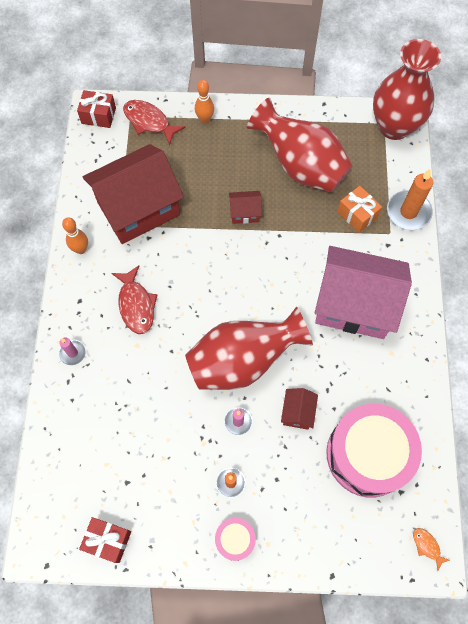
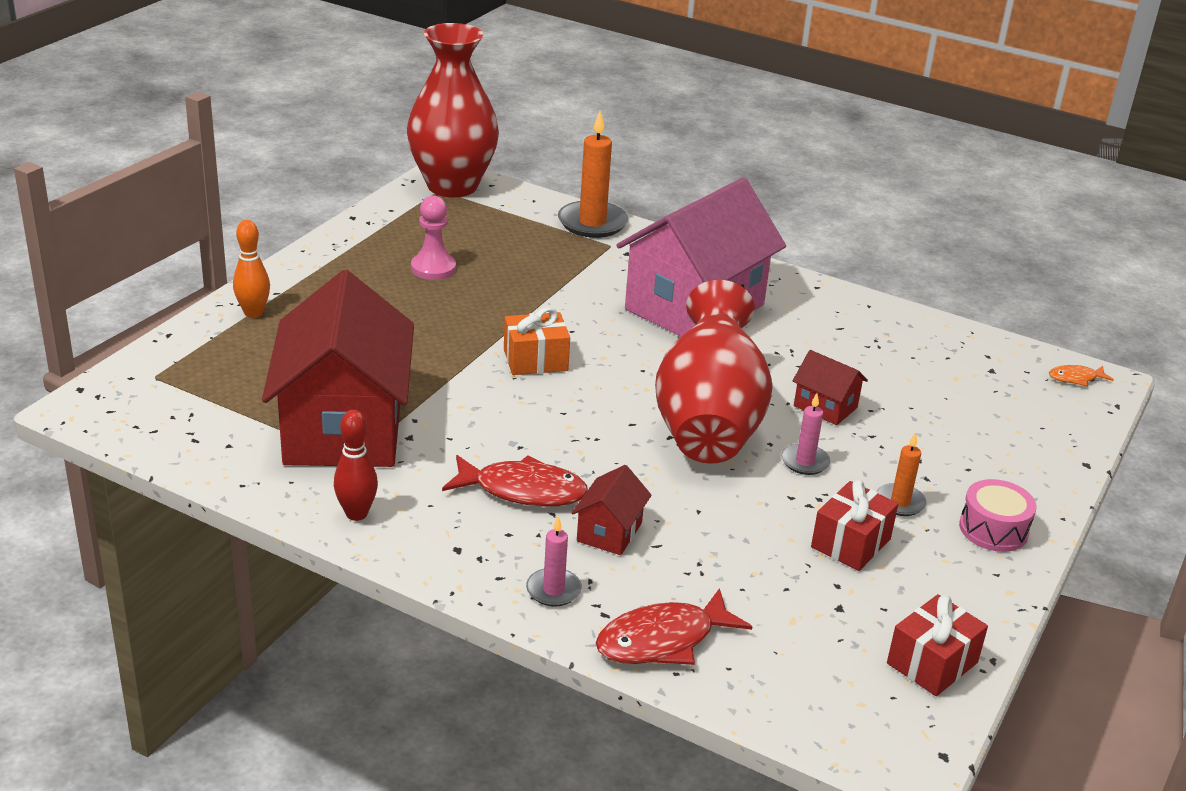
camera: 65 degrees left, 35 degrees down
(81, 249) = (356, 514): orange bowling pin -> red bowling pin
(98, 116) = (108, 407): red gift -> red gift (850, 543)
(149, 122) = (189, 363): red fish -> red fish (662, 640)
(244, 213) = (460, 337): red house -> red house (609, 532)
(300, 166) = (433, 268): red vase -> pink pawn
(357, 214) = (558, 257): orange gift -> orange gift (535, 360)
(368, 454) = (924, 375): pink drum -> none

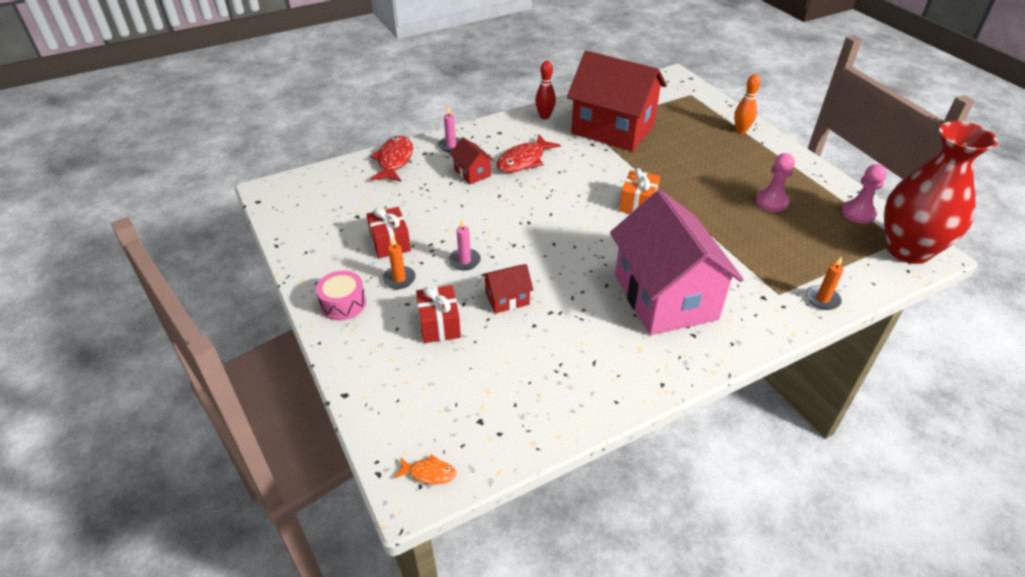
camera: 125 degrees right, 10 degrees up
(405, 215) = (858, 213): none -> pink pawn
(592, 223) = (822, 299): orange candle -> orange candle, size x0.55
(708, 424) = (529, 241): red vase -> none
(932, 663) = (297, 225): red gift -> red gift (439, 324)
(1075, 378) = (429, 473): orange fish -> orange fish turned 75 degrees clockwise

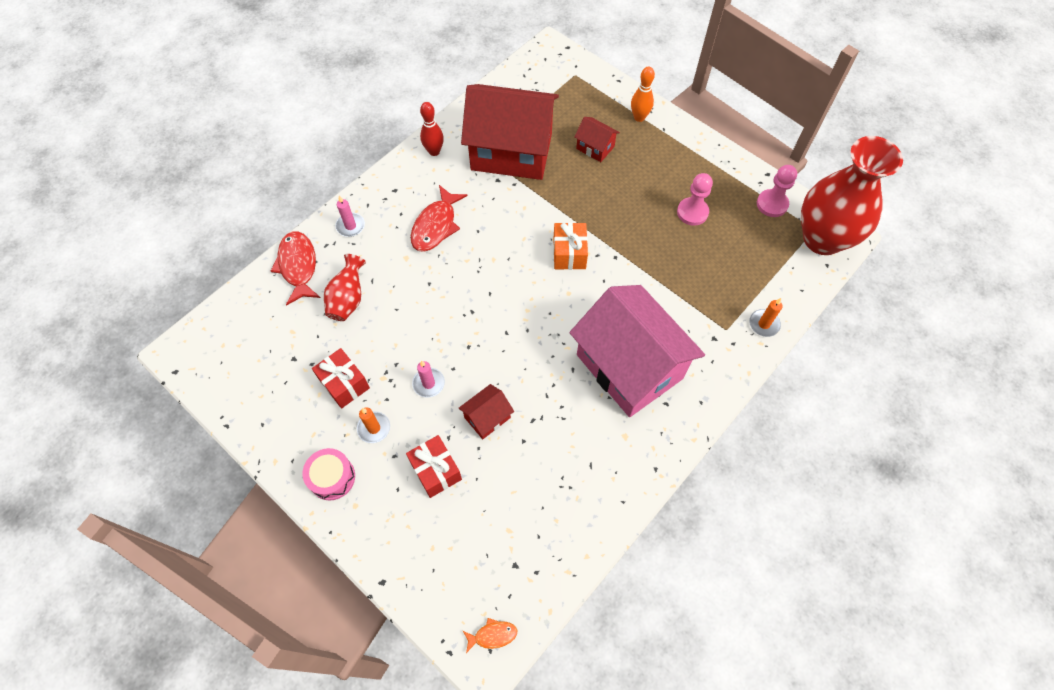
camera: 20 degrees left, 20 degrees up
(424, 189) = (348, 299): none -> red vase
(472, 173) = (389, 260): red house -> red house (595, 147)

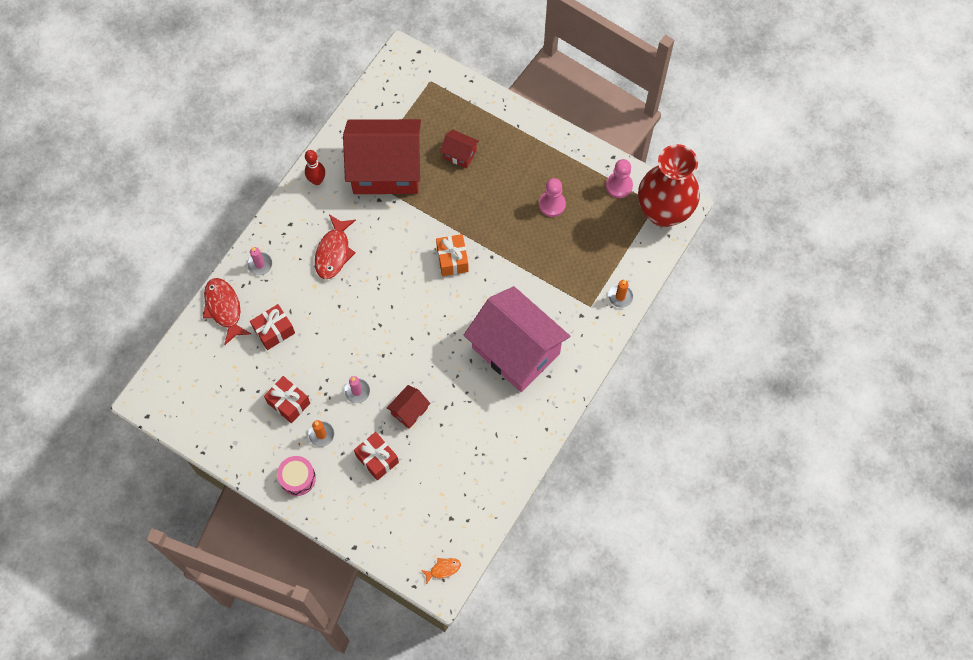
camera: 10 degrees left, 5 degrees up
(348, 299) = (274, 331): red vase -> red gift
(639, 117) = (494, 117): orange bowling pin -> none

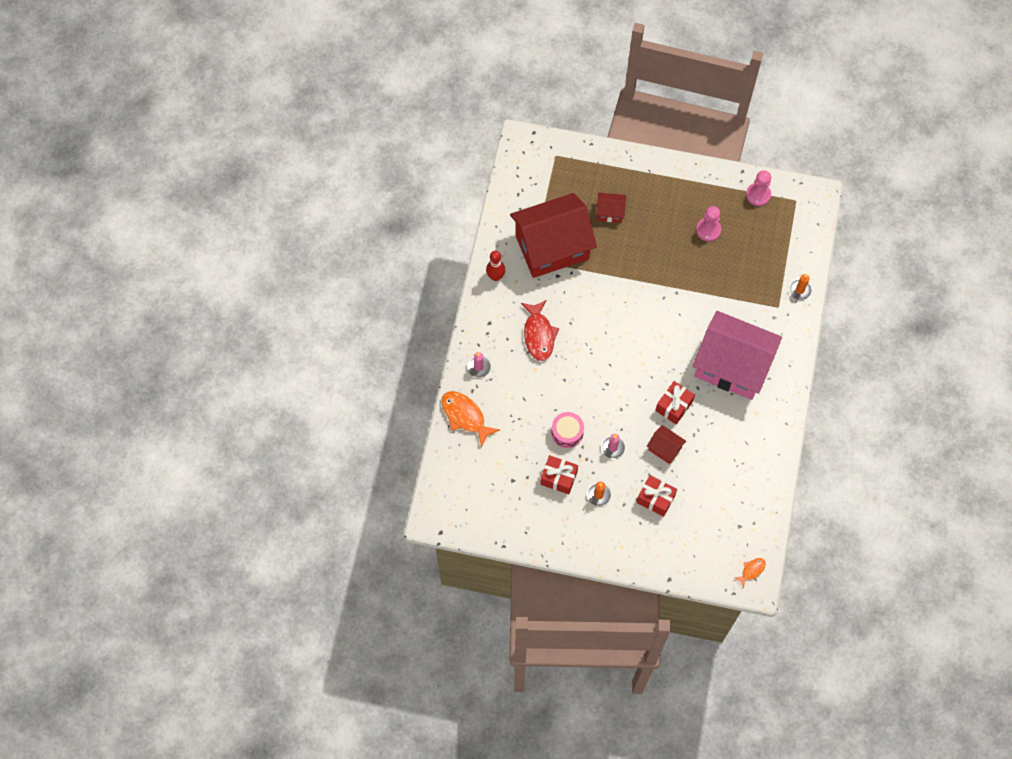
camera: 20 degrees left, 0 degrees up
(224, 308) = (465, 416): red fish -> orange fish
(274, 331) = (518, 420): red gift -> red gift (674, 406)
(297, 478) = (595, 539): pink drum -> pink drum (567, 432)
(409, 411) = (664, 448): red house -> red house turned 75 degrees counterclockwise
(452, 259) = (644, 306): orange gift -> none
(663, 212) = (805, 205): red vase -> none

